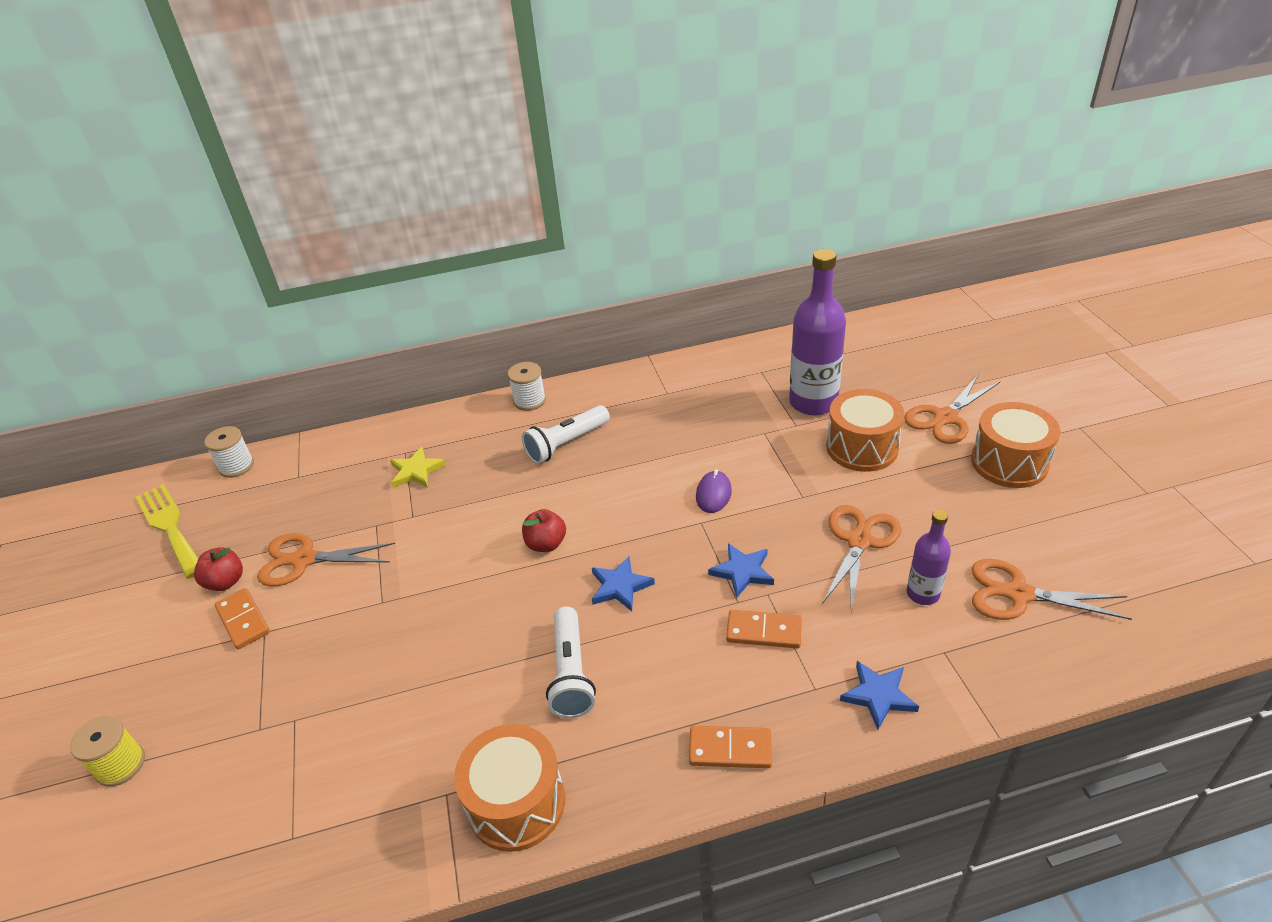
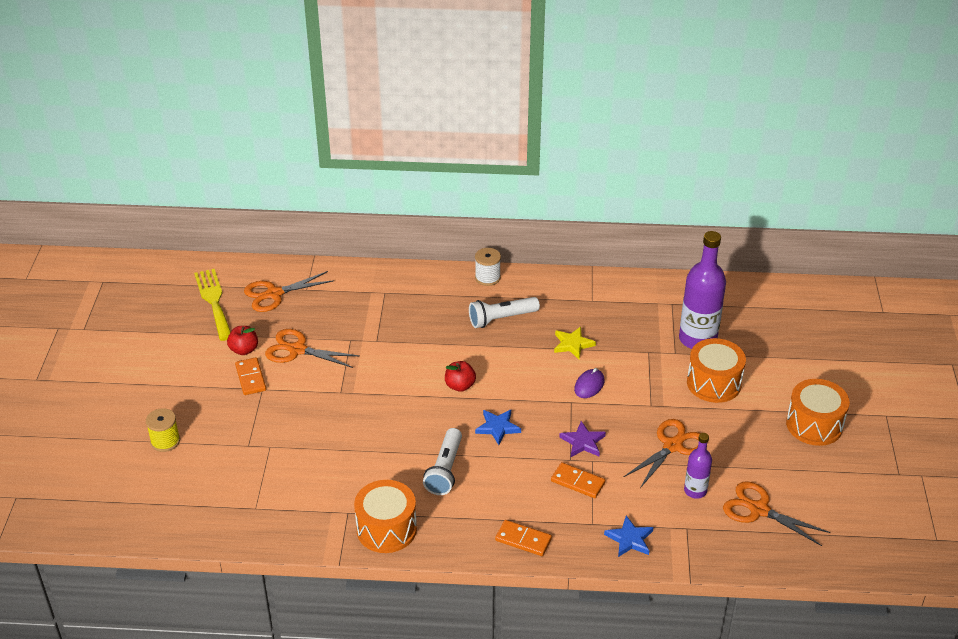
camera: 15 degrees right, 0 degrees up
(236, 466) = (265, 269): white spool -> none
(416, 471) = (388, 309): yellow star -> yellow star (572, 344)
(742, 572) = (583, 442): blue star -> purple star
(945, 418) = (789, 379): orange scissors -> orange scissors (274, 294)

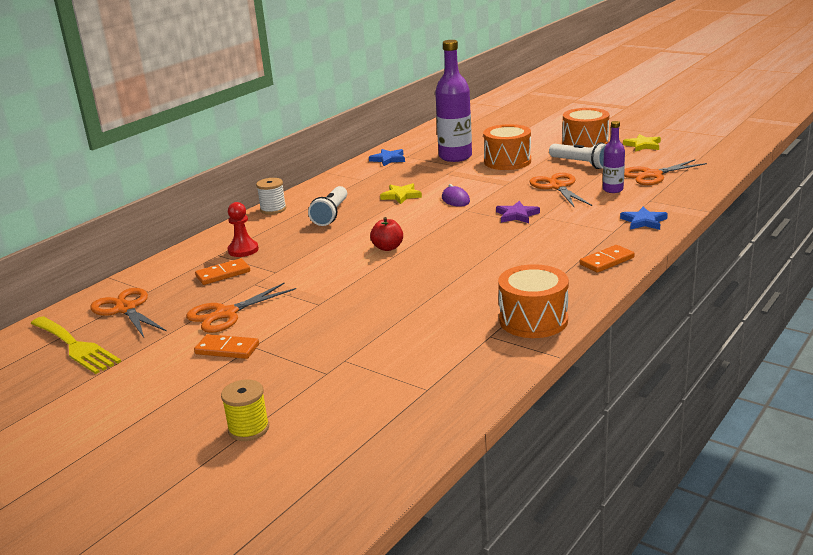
camera: 55 degrees left, 15 degrees down
(214, 301) = (75, 346): yellow fork -> yellow fork turned 150 degrees counterclockwise
(244, 350) = (179, 344): red apple -> none
(274, 294) = (125, 309): orange scissors -> orange scissors turned 135 degrees clockwise
(401, 302) = (243, 250): none -> red pawn
(445, 470) = (485, 276): white flashlight -> white flashlight (581, 164)
(497, 427) = (460, 243): blue star -> blue star (388, 159)
(578, 482) = (560, 226): orange domino -> orange domino (223, 274)
(846, 475) = (643, 145): none -> yellow star

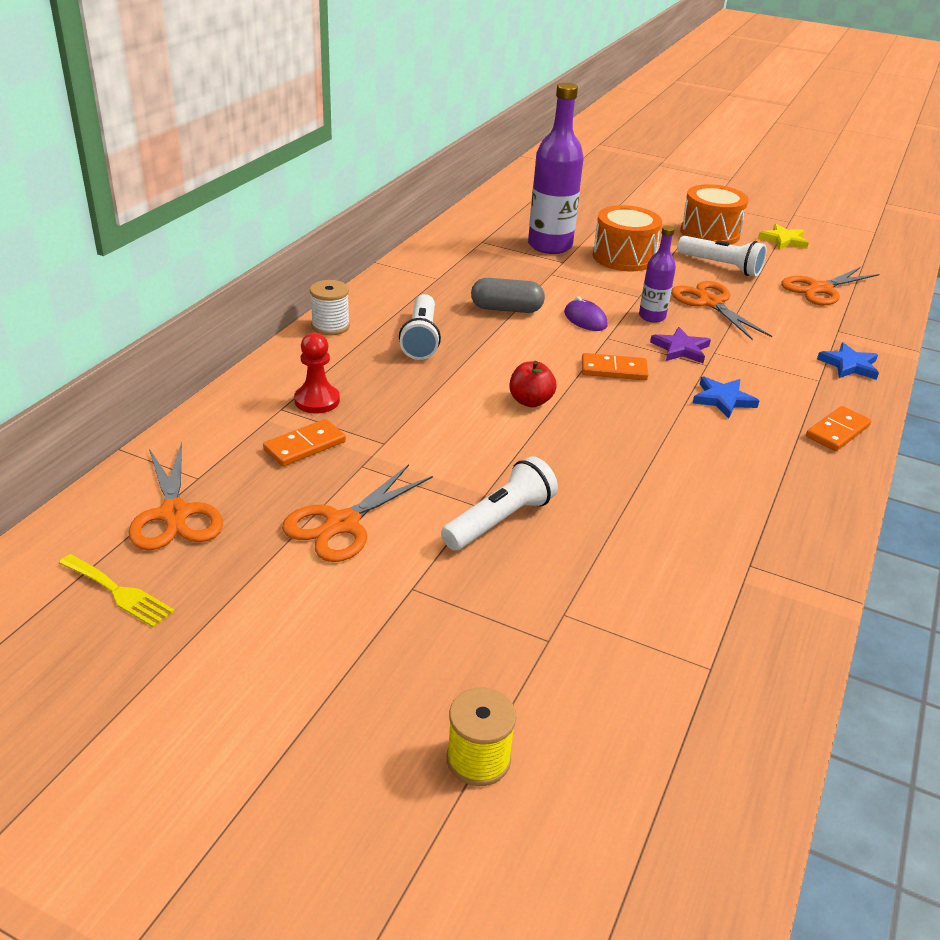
camera: 15 degrees left, 10 degrees up
(75, 346) = (118, 592): yellow fork -> yellow fork, size x0.62
(125, 309) = (174, 514): orange scissors -> orange scissors turned 150 degrees counterclockwise
(227, 349) = (374, 595): orange domino -> orange domino (614, 370)
(329, 312) = (500, 520): none -> white flashlight
(388, 159) = (459, 245): blue star -> blue star (723, 399)
(401, 196) = (506, 309): yellow star -> grey capsule
(533, 320) = (794, 536): orange drum -> none
(613, 190) = (783, 311): purple bottle -> purple bottle (652, 317)

